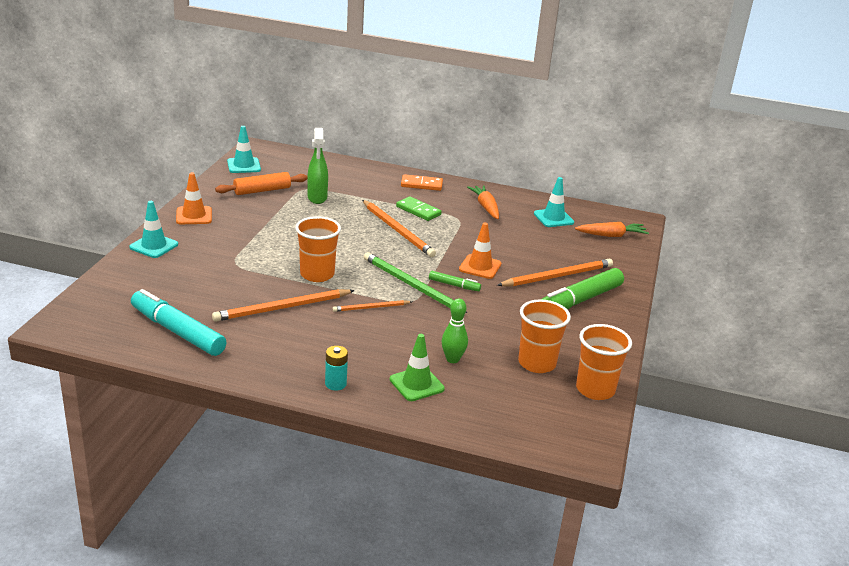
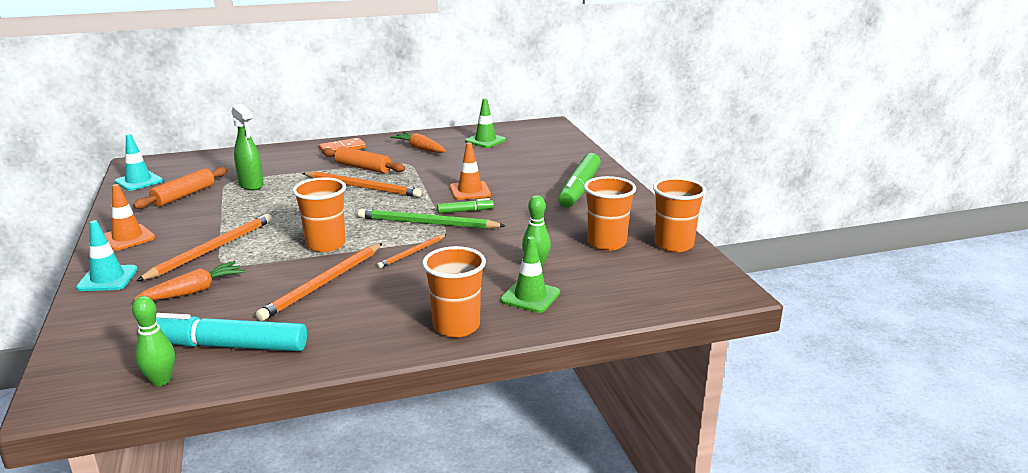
camera: 30 degrees left, 5 degrees down
(118, 339) = (161, 381): none -> green bowling pin
(335, 384) = (456, 326): turquoise battery -> orange cup
(418, 211) = (363, 167): green domino -> orange rolling pin
(553, 218) = (485, 140): turquoise traffic cone -> green traffic cone
(557, 276) = (541, 178): orange pencil -> orange pencil (212, 249)
(611, 235) = (544, 139): orange carrot -> orange carrot (194, 291)

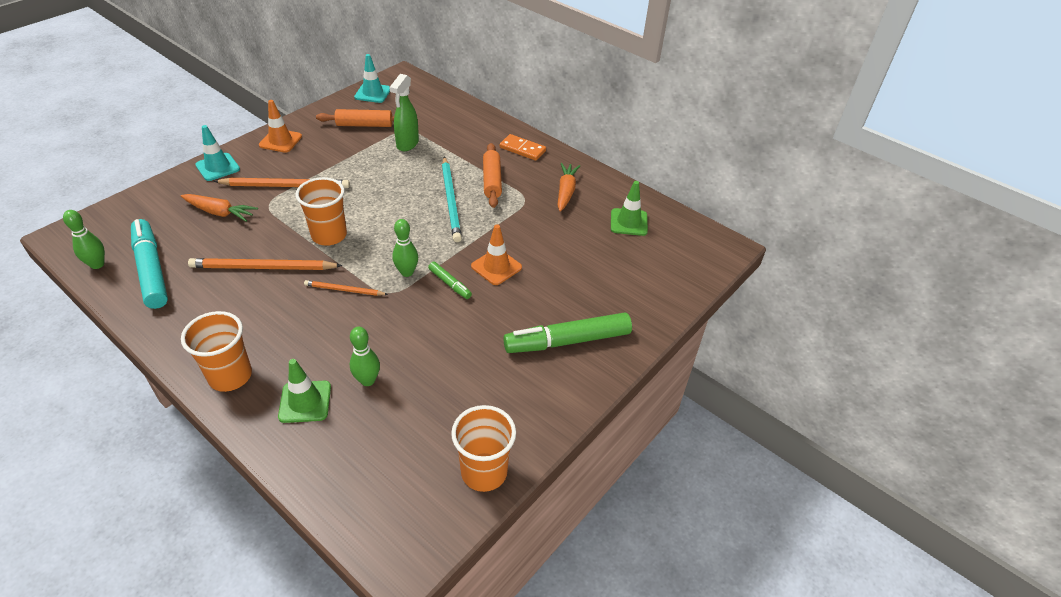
camera: 55 degrees right, 20 degrees up
(362, 187) = (451, 201): orange pencil -> turquoise pencil
(427, 223) = (407, 272): green pencil -> green bowling pin
(606, 243) = (450, 414): orange cup -> none

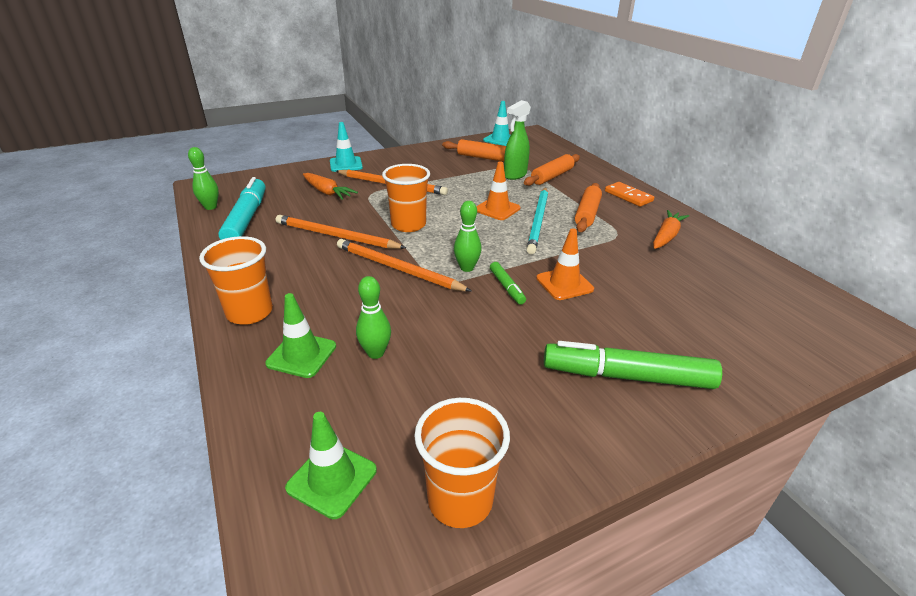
camera: 25 degrees right, 10 degrees down
(280, 141) = (406, 157): orange traffic cone -> orange traffic cone (497, 209)
(344, 290) = (398, 268): orange pencil -> orange pencil, size x1.79
(444, 138) = (552, 176): none -> orange rolling pin
(629, 222) = (738, 276): green traffic cone -> green traffic cone (332, 479)

